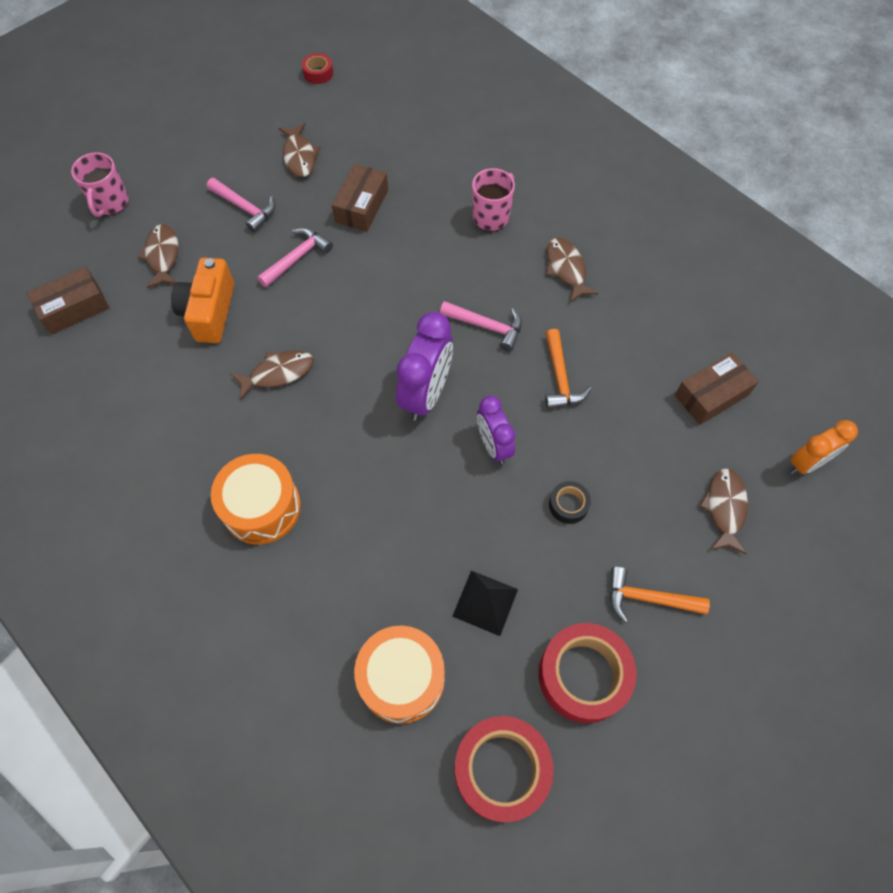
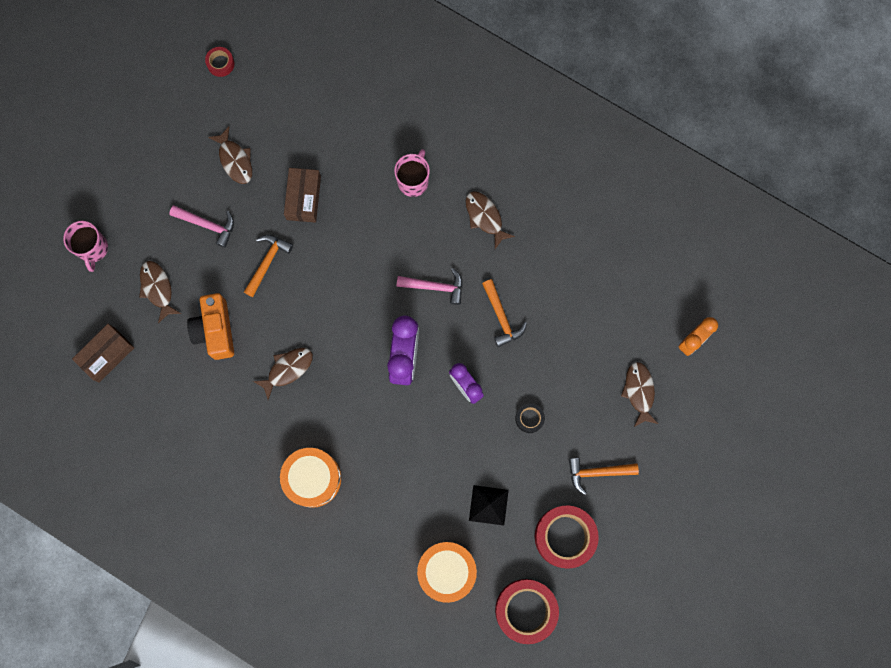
camera: 15 degrees left, 15 degrees up
(297, 258) = (267, 262): pink hammer -> orange hammer
(711, 395) = (616, 302): brown box -> none

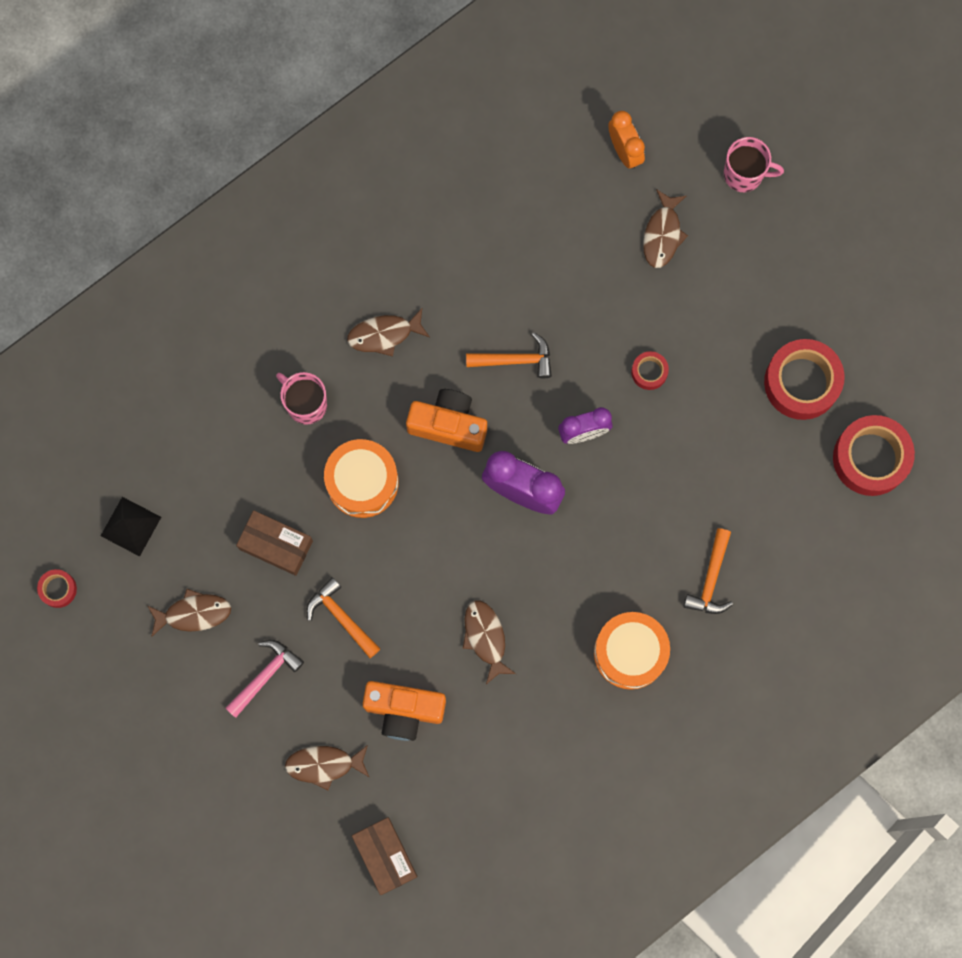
camera: 70 degrees left, 0 degrees up
(93, 249) = (241, 830): pink mug -> pink mug (744, 174)
(435, 287) = (448, 425): pink hammer -> orange camera
(446, 571) = (794, 533): orange drum -> orange drum (362, 482)
(488, 505) = (734, 456): black pyramid -> black pyramid (130, 526)
(529, 418) = (649, 372): black tape -> red tape
(597, 472) = (740, 317): orange hammer -> orange hammer (711, 579)
(639, 392) = (662, 234): brown fish -> brown fish turned 90 degrees counterclockwise

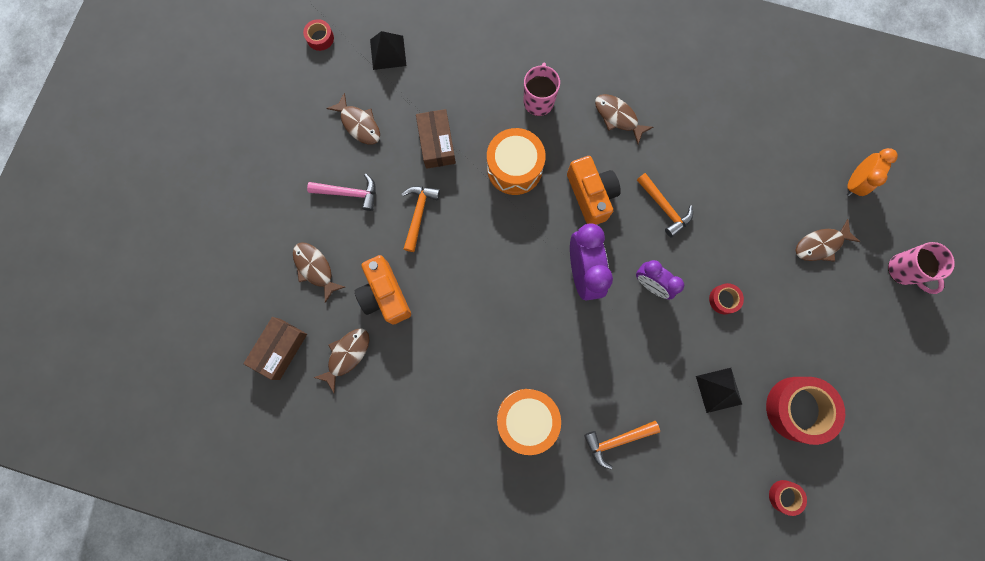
camera: 55 degrees right, 0 degrees up
(485, 638) = (469, 315): brown fish -> brown fish (347, 355)
(732, 444) = (719, 390): none -> black pyramid
(870, 458) = (784, 496): red tape -> red tape, size x0.48

